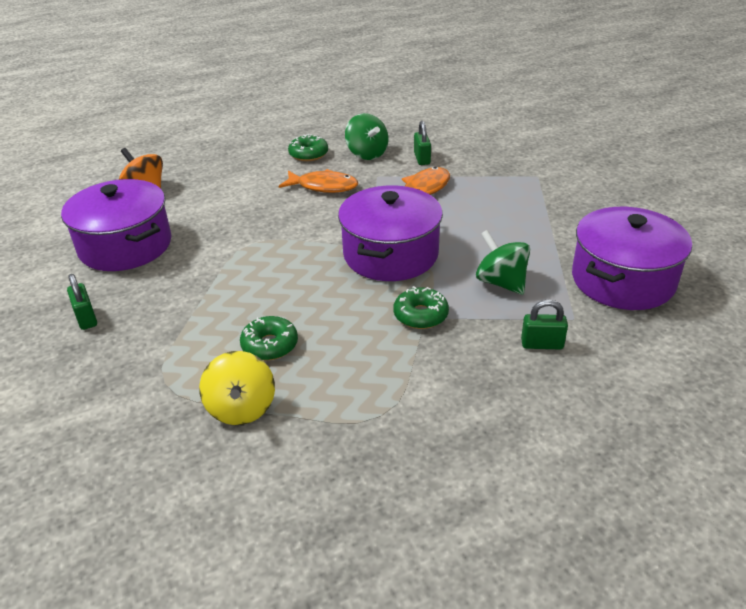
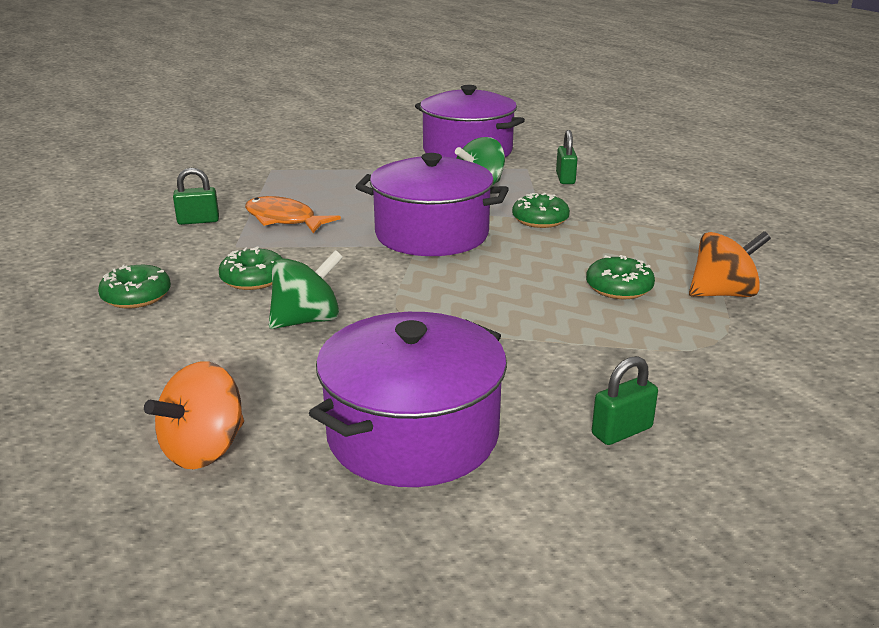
camera: 95 degrees left, 10 degrees down
(241, 408) = (723, 294): yellow spinning top -> orange spinning top
(323, 186) = (253, 279): orange fish -> green donut
(367, 154) = (163, 254): green spinning top -> green spinning top (307, 320)

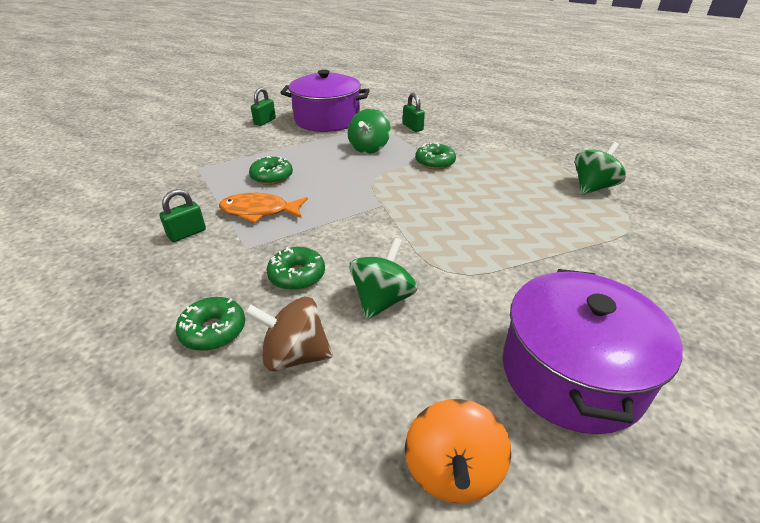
camera: 30 degrees left, 10 degrees up
(178, 333) = (294, 355): none -> brown spinning top
(432, 234) = (381, 193): purple pot -> none
(619, 288) = (538, 200): green donut -> green donut (272, 177)
(622, 431) = (672, 311): green padlock -> green padlock (265, 121)
(723, 294) = (592, 187): orange spinning top -> green spinning top

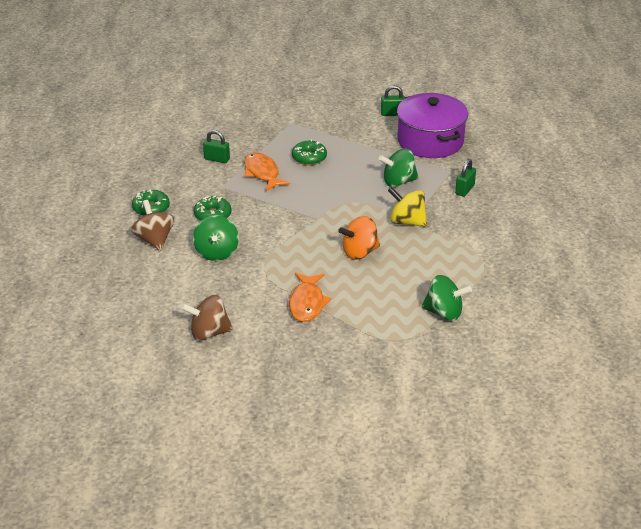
camera: 60 degrees right, 0 degrees up
(382, 300) = (216, 252): green spinning top -> green spinning top turned 90 degrees clockwise
(435, 162) = (407, 221): green donut -> yellow spinning top
(453, 470) = (124, 307): orange spinning top -> orange spinning top (359, 252)
(539, 261) = (307, 303): none -> orange fish
(571, 373) = (209, 332): purple pot -> brown spinning top

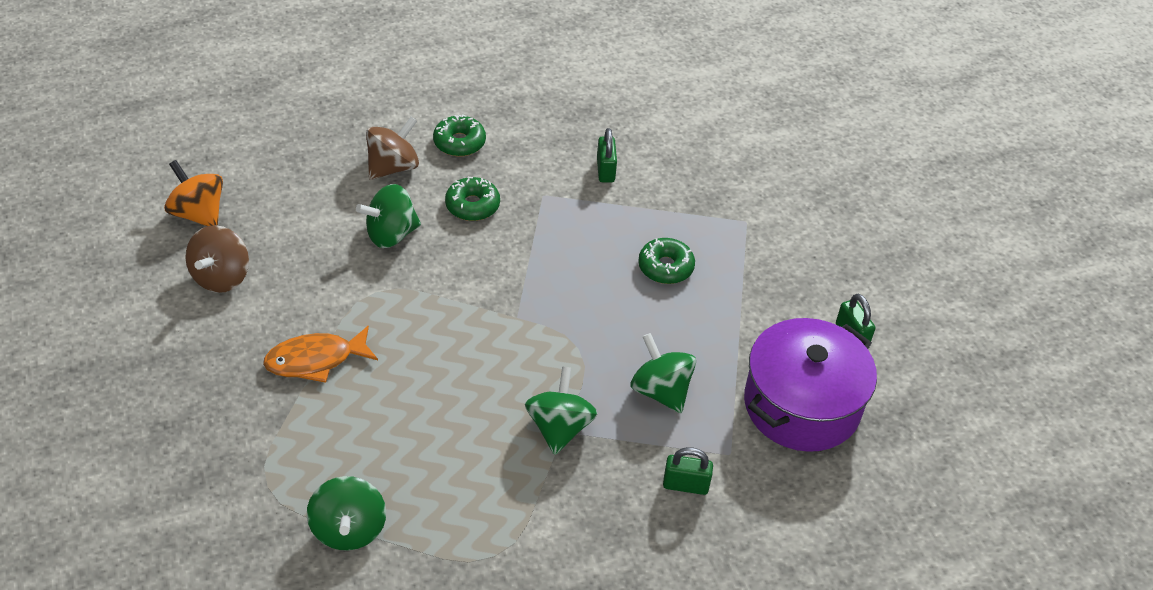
camera: 65 degrees right, 10 degrees up
(209, 332) = (221, 277): brown spinning top -> brown spinning top turned 135 degrees counterclockwise
(262, 173) = (598, 227): orange fish -> none
(359, 252) = (456, 388): orange spinning top -> orange spinning top (198, 213)
(407, 221) = (559, 428): yellow spinning top -> green spinning top

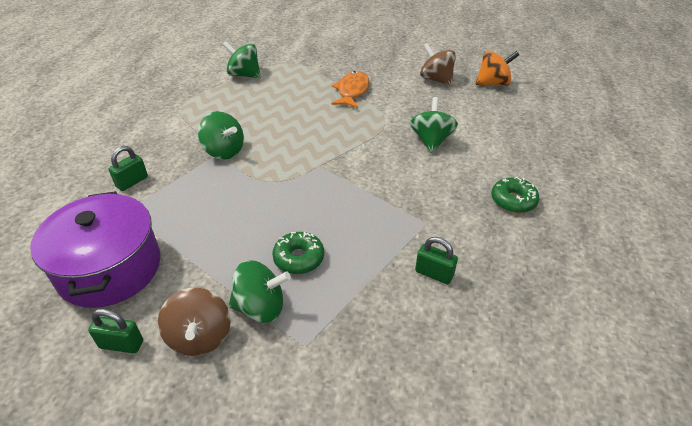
camera: 125 degrees right, 5 degrees down
(393, 167) = (499, 161): brown spinning top -> brown spinning top (200, 337)
(472, 205) = (437, 183): green donut -> none
(660, 391) = (201, 202): green spinning top -> green spinning top (261, 307)

